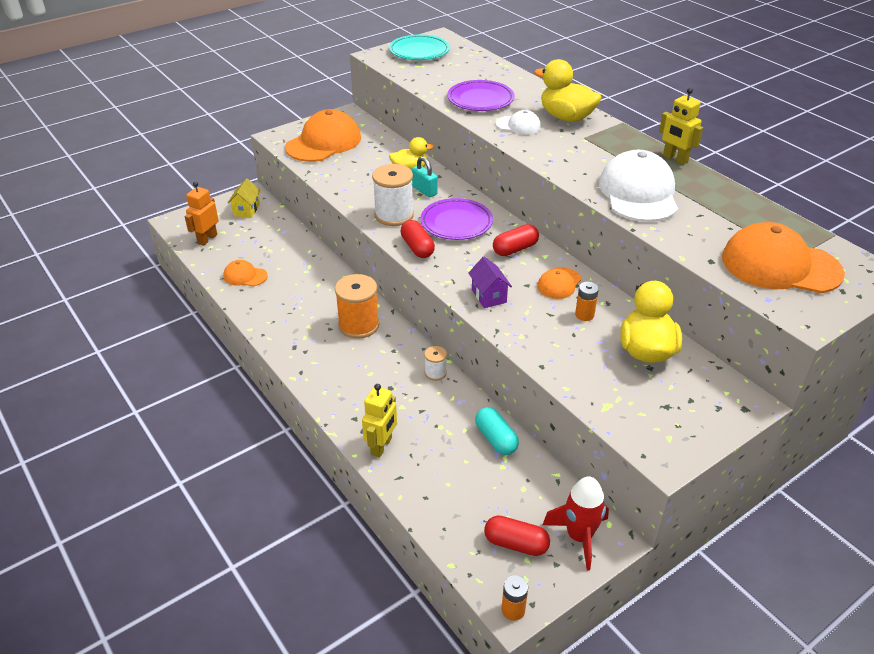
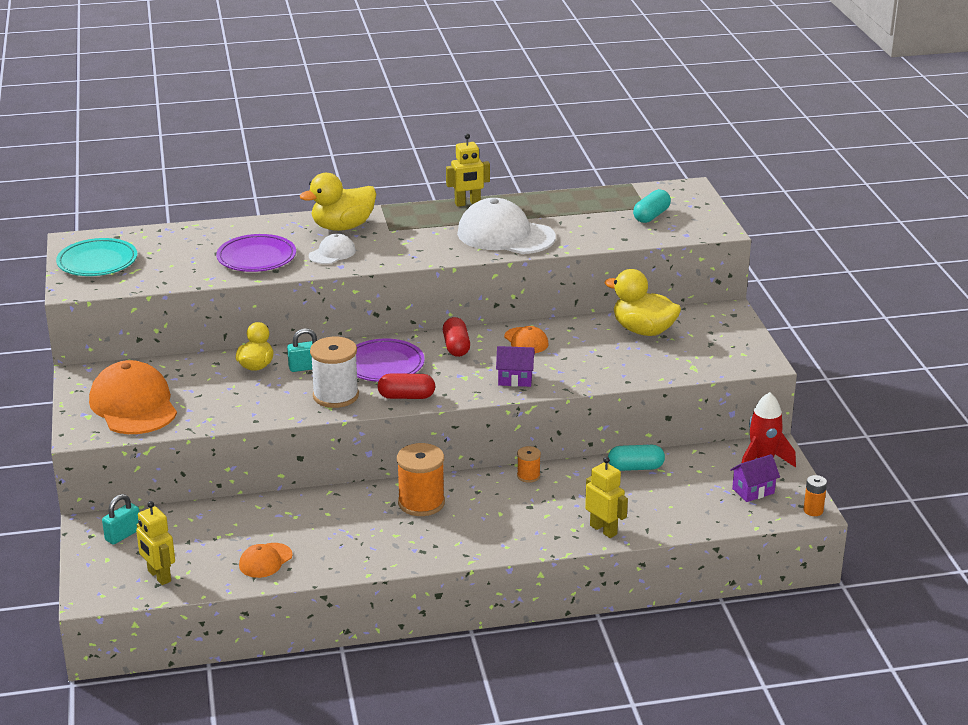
camera: 65 degrees left, 10 degrees down
(207, 239) = (159, 576): orange robot -> yellow robot
(246, 210) = (123, 535): yellow house -> turquoise padlock
(435, 373) = (528, 476): white spool -> orange spool
(516, 544) = (753, 491): red capsule -> purple house
(584, 315) = (578, 342): orange battery -> none
(780, 265) = (651, 216): orange cap -> turquoise capsule

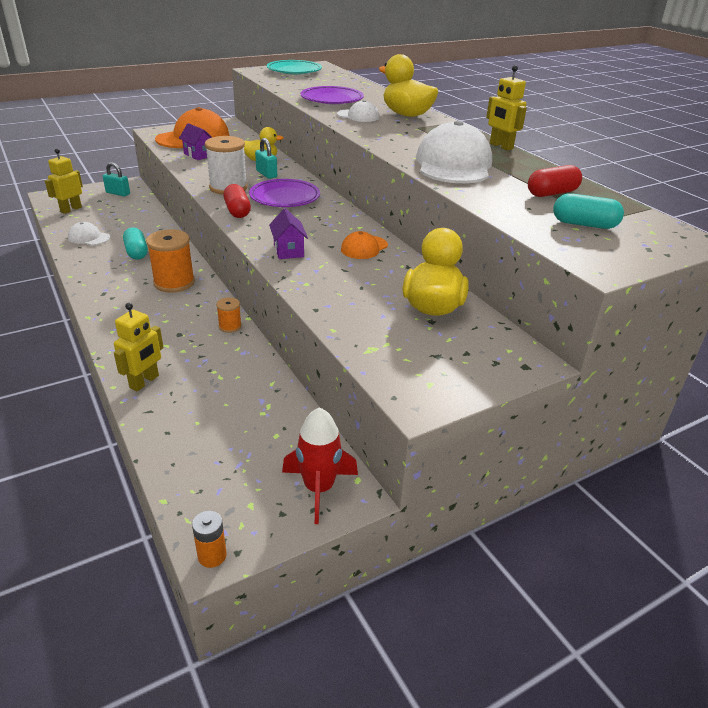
camera: 70 degrees right, 5 degrees up
(265, 560) = (89, 237): orange cap -> white cap
(456, 347) = (332, 220): red capsule -> red capsule (552, 193)
(635, 467) = (266, 387): turquoise capsule -> turquoise capsule (137, 252)
(753, 491) = (245, 487): purple house -> purple house (198, 155)

